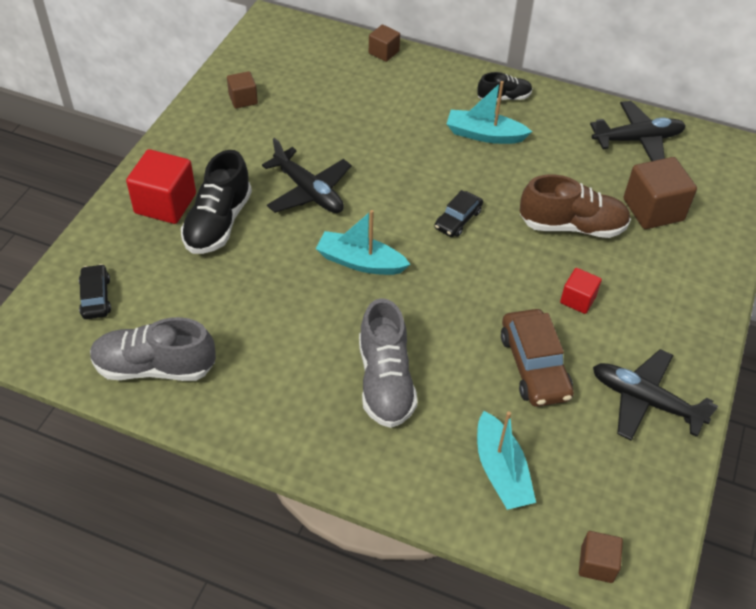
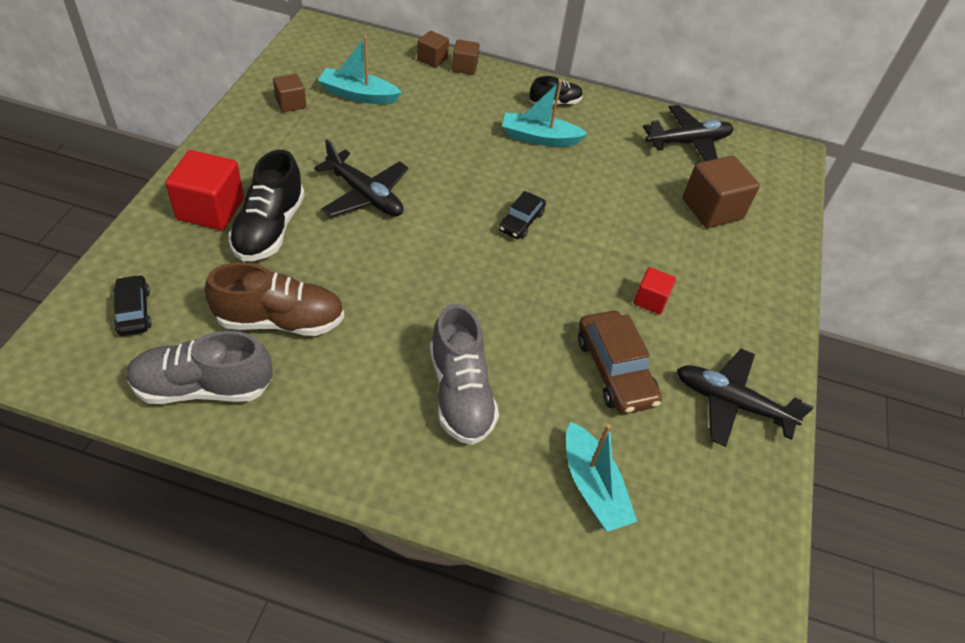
camera: 10 degrees left, 0 degrees up
(360, 262) = (424, 266): turquoise boat -> turquoise boat (358, 95)
(572, 226) = (635, 226): brown shoe -> brown shoe (280, 320)
(597, 564) = (706, 586): brown cube -> brown cube (464, 67)

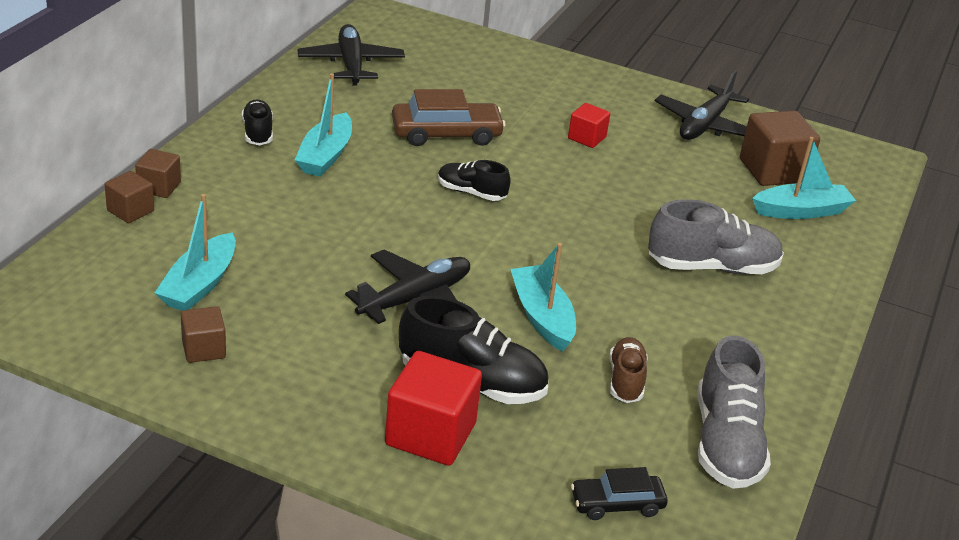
camera: 80 degrees left, 15 degrees down
(280, 320) = (626, 380): brown shoe -> brown shoe, size x0.58
(356, 268) = (542, 317): none -> turquoise boat
(521, 221) = (471, 192): black car -> black shoe
(614, 370) = (675, 175): brown car -> brown car (446, 134)
(712, 209) = (460, 76): brown cube -> brown cube (773, 171)

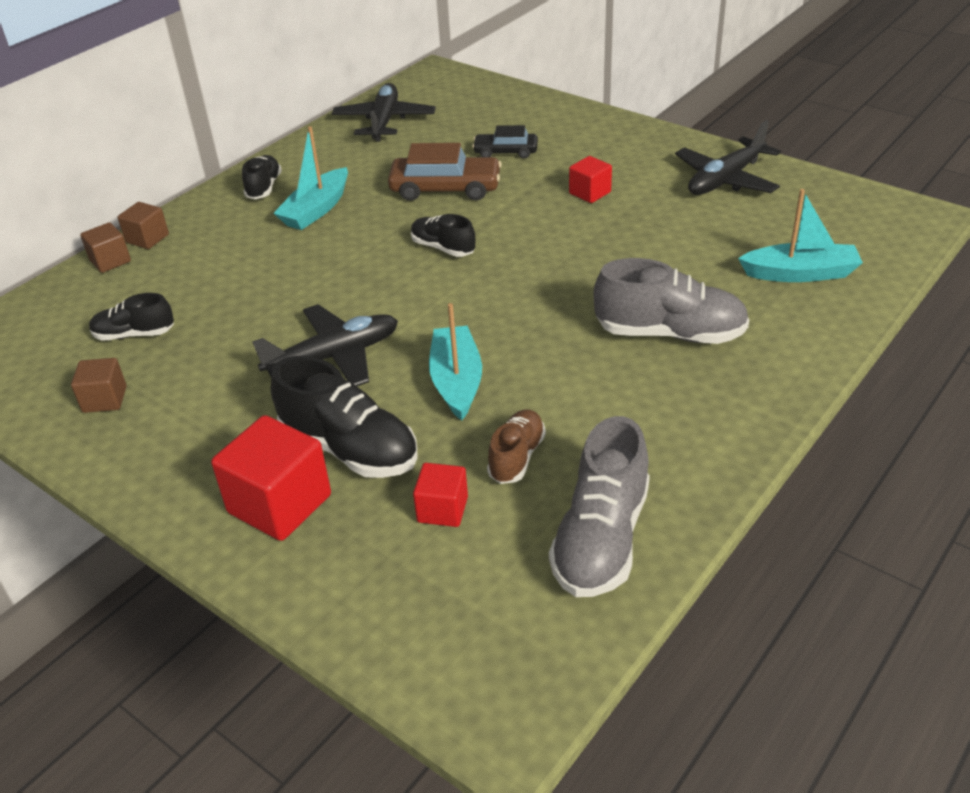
camera: 20 degrees right, 5 degrees up
(199, 285) = (134, 334): turquoise boat -> black shoe
(581, 429) = (442, 509): none -> red cube
(617, 504) = (443, 601): black car -> black car (505, 152)
(773, 171) = (784, 229): brown cube -> none

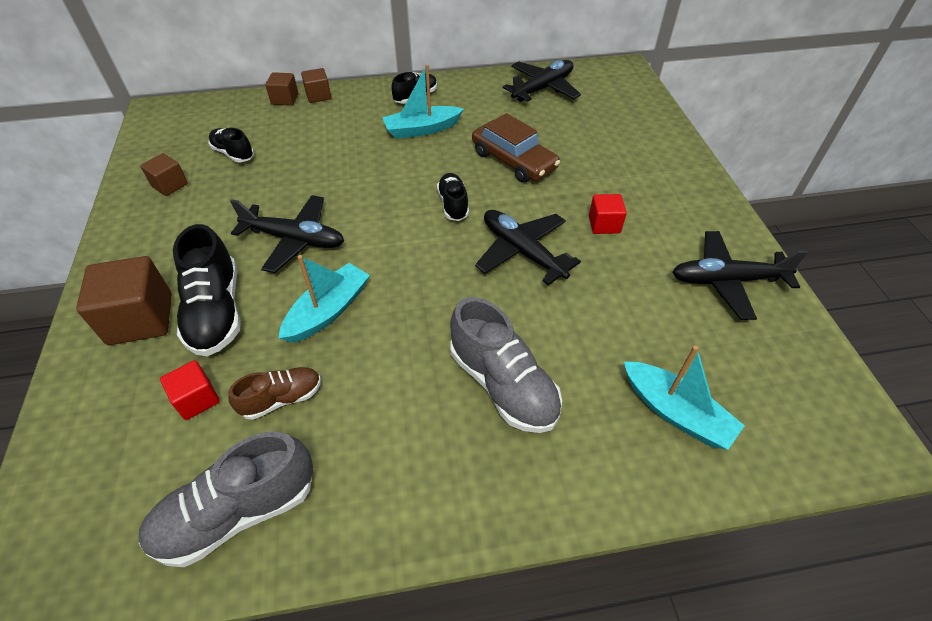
camera: 40 degrees right, 10 degrees up
(279, 504) = (141, 319): red cube -> brown cube
(505, 152) = (589, 155): black car -> none
(554, 246) = (522, 251): none -> black plane

